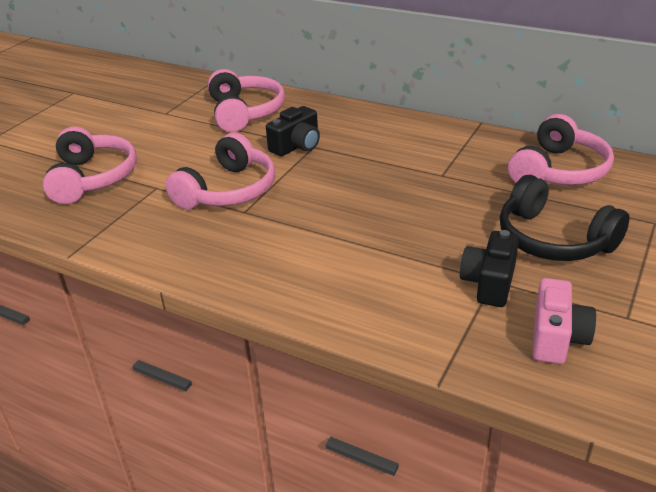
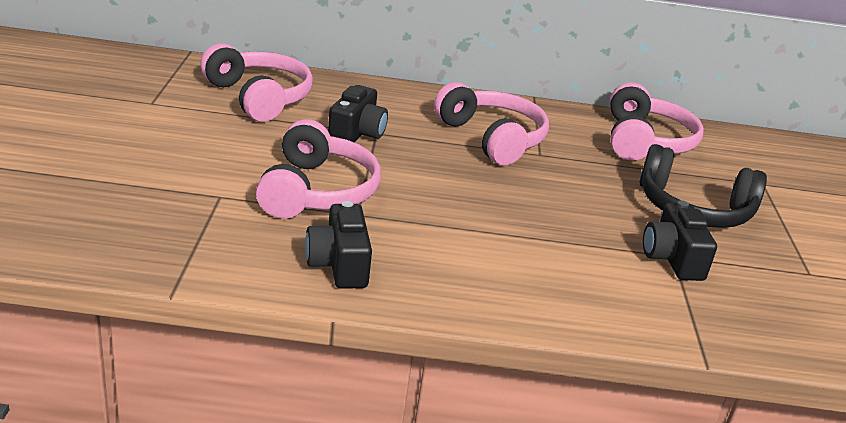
camera: 30 degrees left, 5 degrees down
(93, 178) = (119, 192): pink headphones -> pink headphones (492, 138)
(198, 250) = (339, 265): none -> black camera
(556, 337) = (770, 302): pink camera -> none

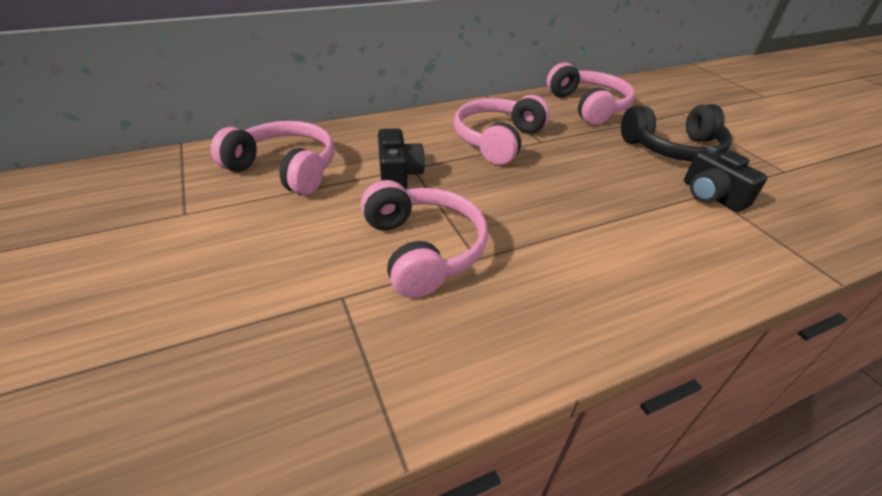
camera: 25 degrees left, 10 degrees up
(339, 265) = (519, 326): black camera -> none
(492, 138) = (497, 140): pink headphones -> pink headphones turned 90 degrees counterclockwise

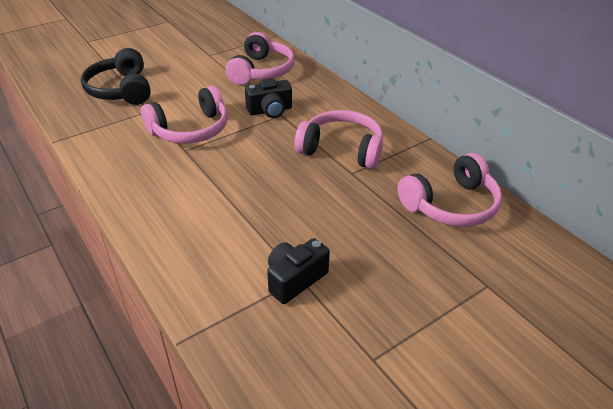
camera: 80 degrees right, 0 degrees up
(673, 148) = (382, 264): black headphones -> black headphones (121, 90)

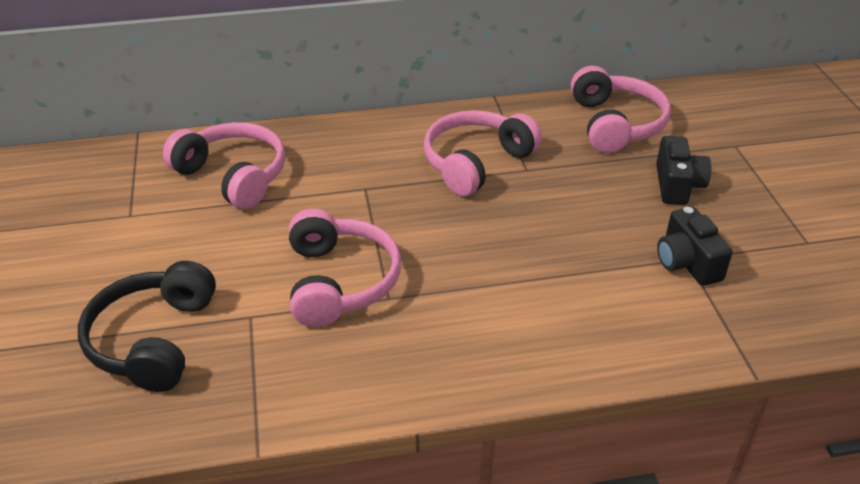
camera: 65 degrees left, 0 degrees up
(121, 90) = (153, 340): black headphones -> black headphones turned 90 degrees clockwise
(270, 110) = (347, 195): black camera -> black camera (677, 185)

